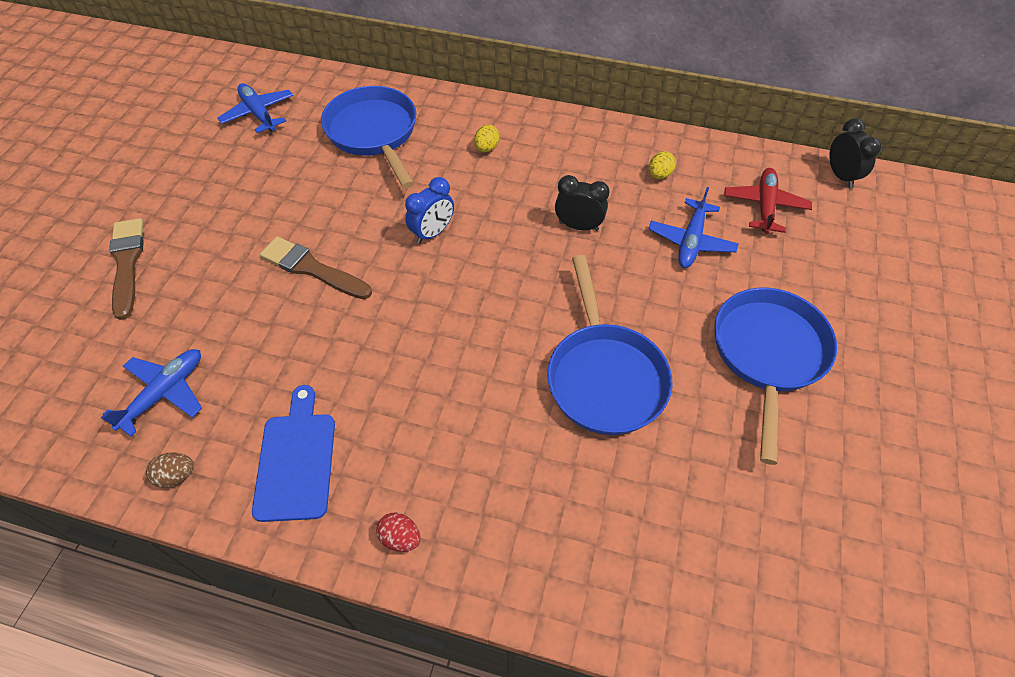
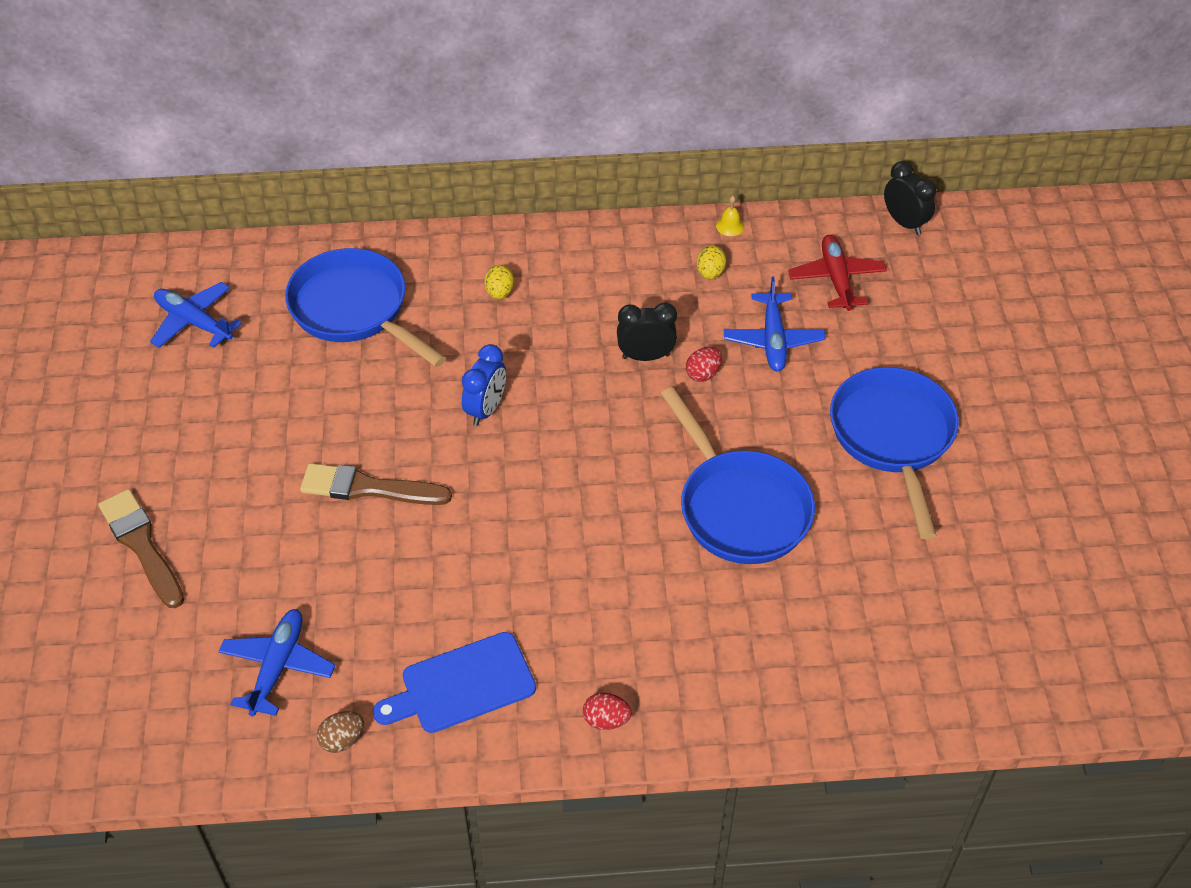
camera: 20 degrees left, 5 degrees down
(296, 460) = (462, 685): blue cutting board -> blue cutting board turned 90 degrees counterclockwise
(620, 253) = (703, 374): none -> red egg
(690, 143) = (730, 226): none -> yellow bell

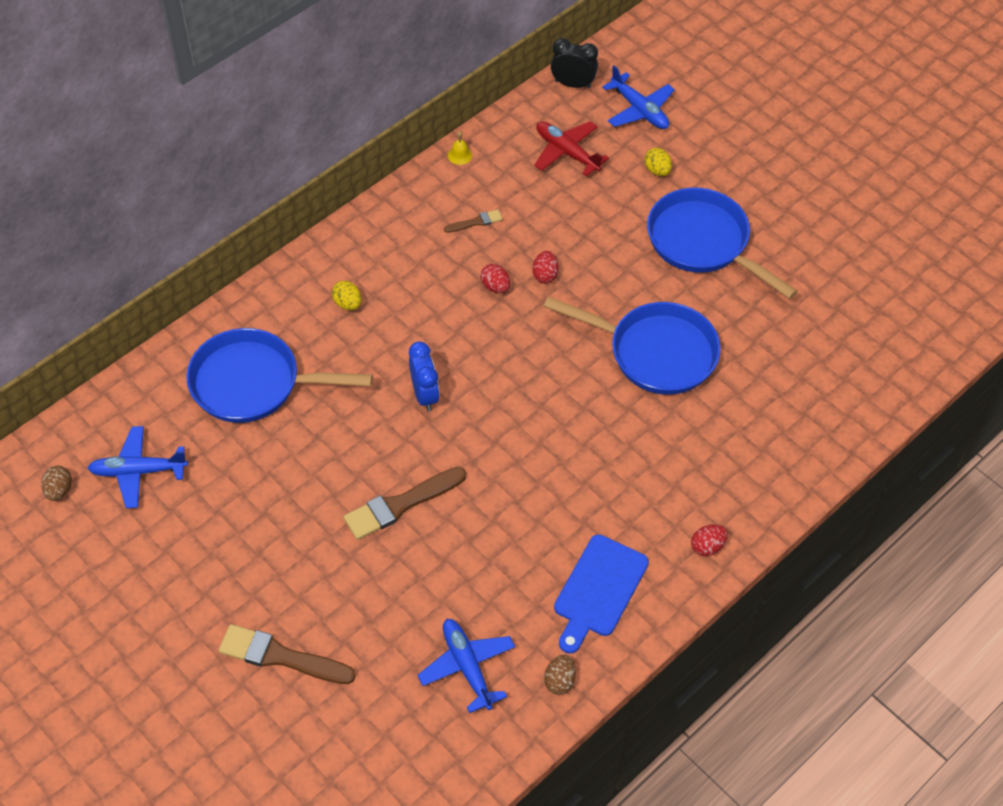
camera: 40 degrees left, 5 degrees up
(123, 299) = (59, 490): none -> brown egg
(645, 356) = (495, 287): black clock -> red egg
(685, 290) = (476, 222): none -> brown brush
(710, 273) = (480, 199): yellow egg -> yellow egg (657, 170)
(773, 340) = (567, 222): blue plane -> blue plane (639, 110)

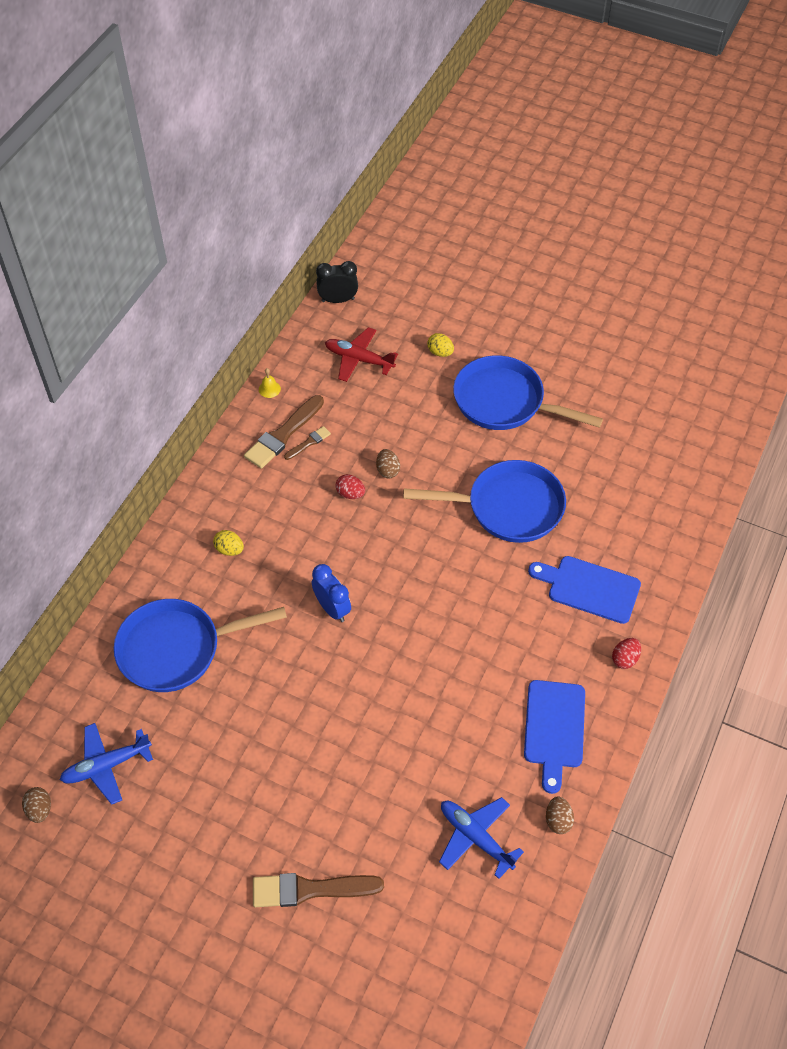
camera: 20 degrees left, 0 degrees up
(401, 504) = (354, 713): brown brush -> brown brush (283, 435)
(545, 275) = (387, 470): red egg -> brown egg
(639, 110) = (403, 306): blue plane -> none
(703, 462) = (589, 588): none -> blue cutting board

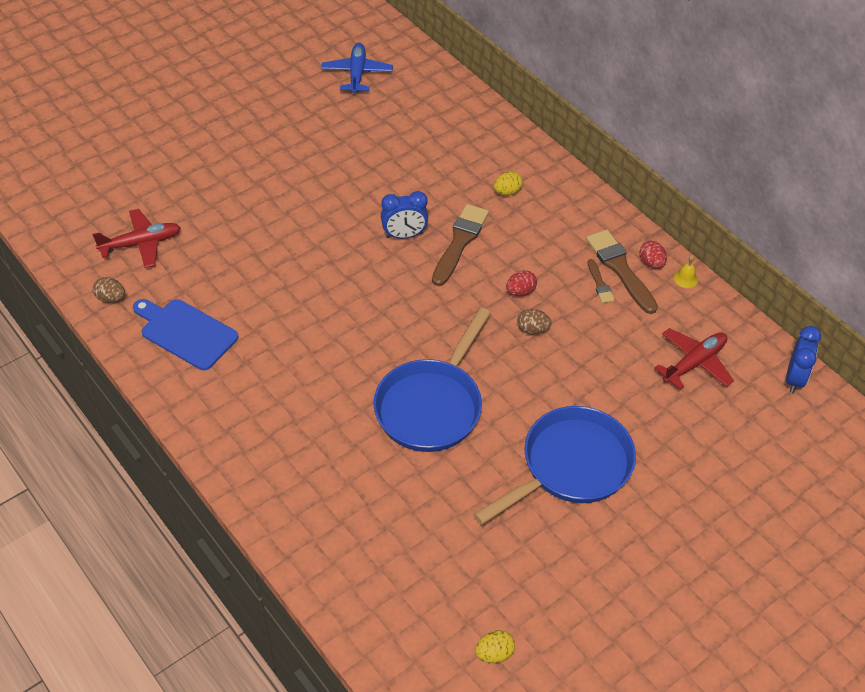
camera: 115 degrees right, 5 degrees down
(40, 809) = (348, 37): brown egg -> none
(177, 649) = (429, 134): blue pan -> none
(310, 889) = (182, 143): brown brush -> brown brush (460, 242)
(338, 300) = (794, 378): black clock -> blue clock
(440, 352) = (672, 439): yellow egg -> yellow egg (494, 653)
(475, 837) = (141, 244): blue plane -> red plane
(589, 588) = (298, 426): blue cutting board -> none
(625, 659) = (208, 416): red egg -> red egg (651, 263)

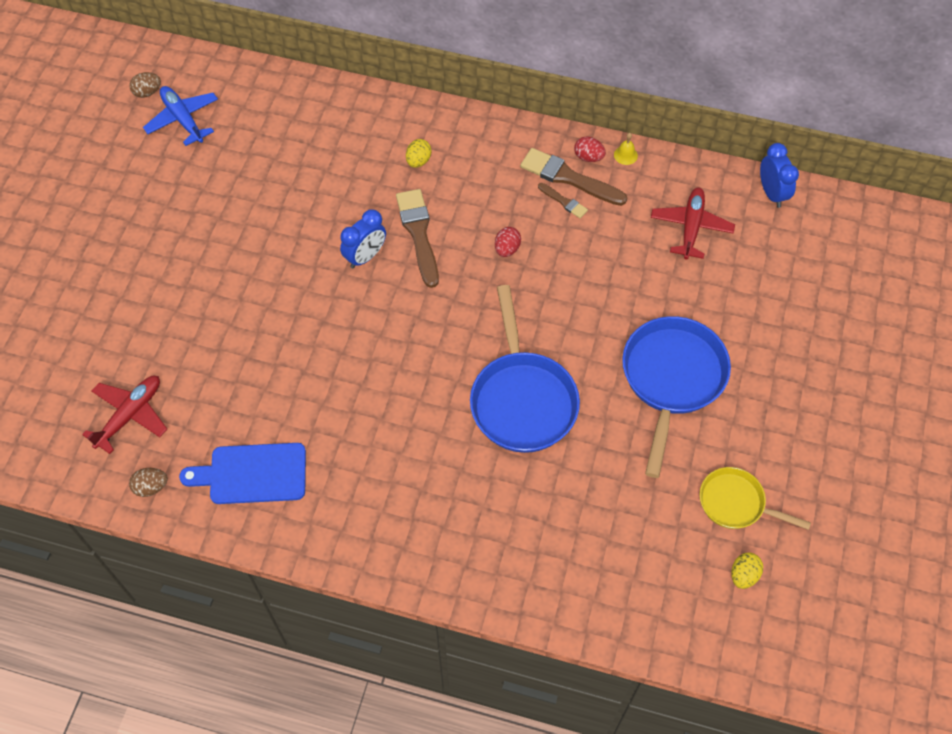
camera: 35 degrees left, 10 degrees up
(532, 330) = (545, 278): brown egg -> brown egg (147, 92)
(539, 595) = (736, 503): none -> yellow pan

